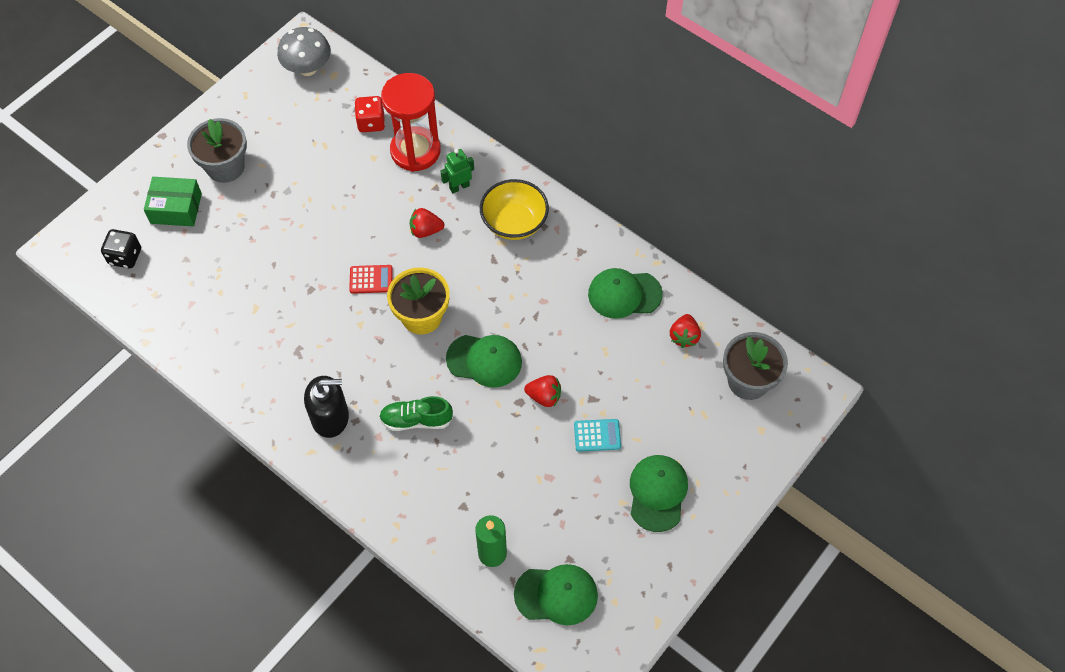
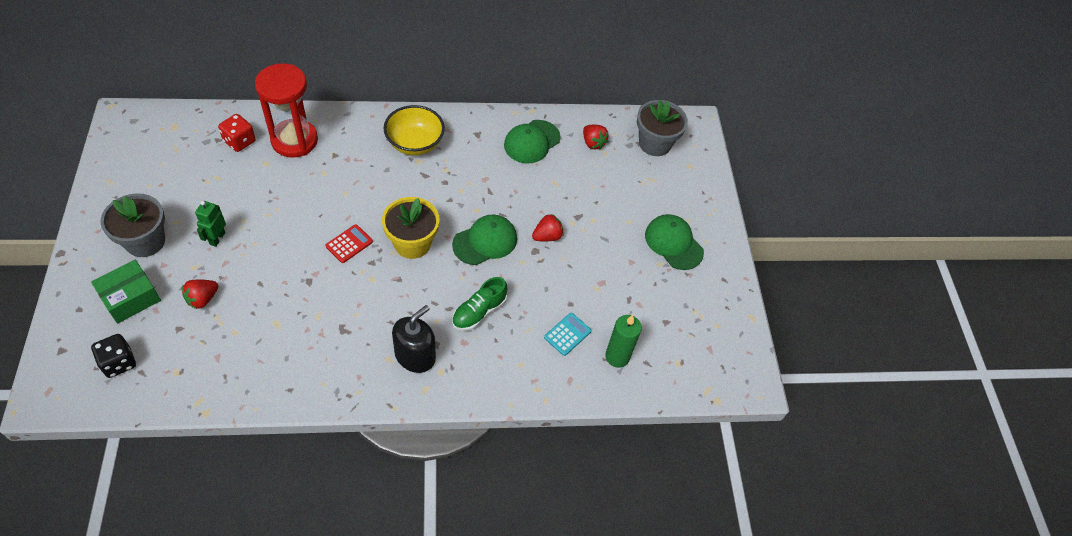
camera: 50 degrees left, 5 degrees down
(307, 68) = (147, 133): grey mushroom -> none
(426, 230) = (356, 187): red strawberry -> red strawberry (202, 299)
(459, 187) = (352, 144): green robot -> green robot (217, 238)
(556, 595) = (681, 349): green cap -> none
(597, 435) = (604, 236): turquoise calculator -> turquoise calculator (567, 334)

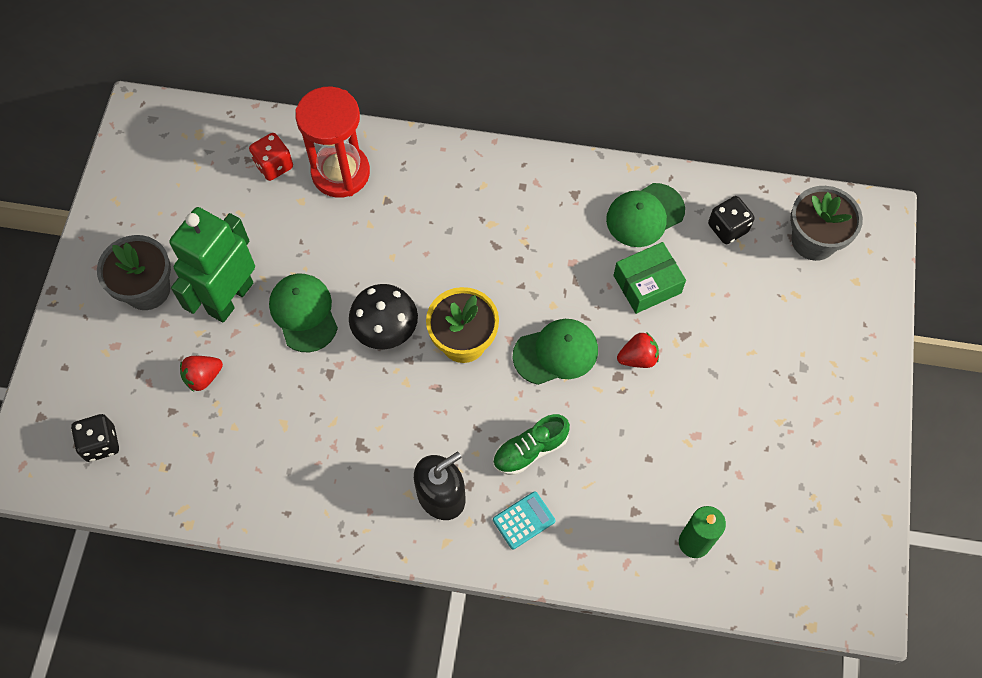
camera: 20 degrees right, 10 degrees up
(130, 298) = (122, 362): green box -> green box (647, 284)
(217, 238) = (230, 298): green robot -> green robot, size x2.22
(349, 244) = (385, 330): red calculator -> black mushroom
(415, 143) = (491, 197): yellow bowl -> none
(567, 334) = (636, 500): turquoise calculator -> turquoise calculator (524, 520)
(593, 143) = (727, 228): red strawberry -> black dice
(673, 243) = (805, 394): green cap -> green cap (304, 313)

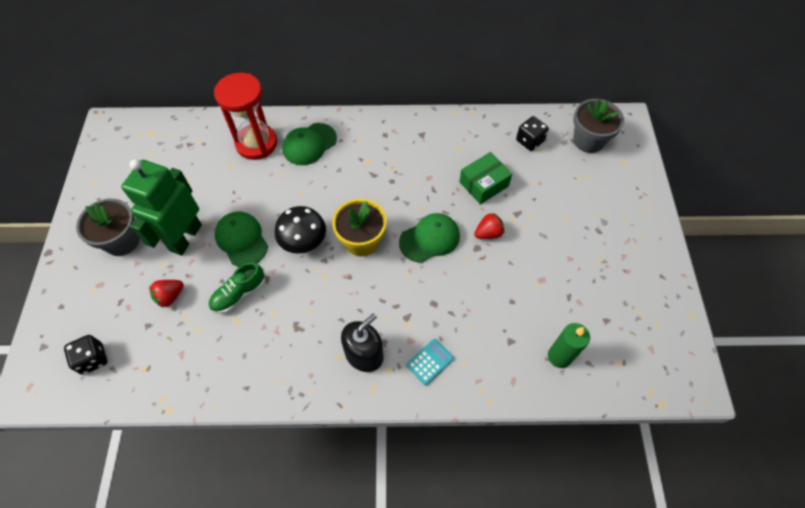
camera: 10 degrees left, 5 degrees down
(274, 165) = (208, 145): red dice -> none
(530, 450) = (424, 309): green shoe -> green shoe (239, 294)
(645, 215) = (472, 141): green cap -> green cap (309, 144)

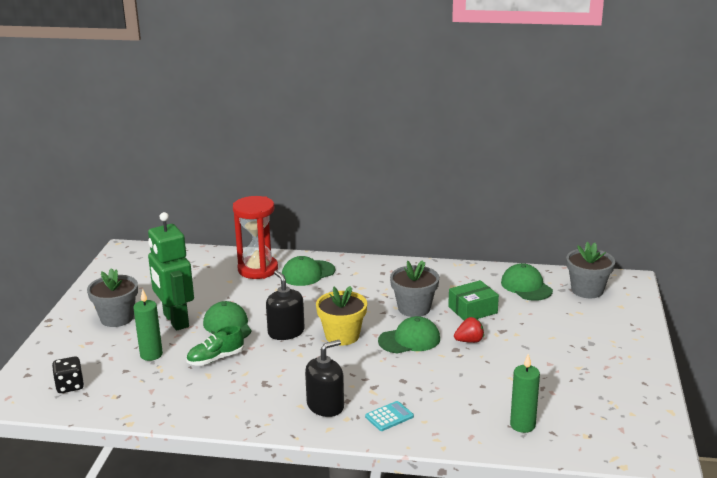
camera: 10 degrees right, 35 degrees down
(170, 296) = (151, 355): red strawberry -> green candle
(185, 237) = (175, 320): green robot -> green robot turned 60 degrees counterclockwise
(304, 242) = (286, 332): black mushroom -> black soap dispenser
(426, 188) = (414, 308): none -> grey flower pot
(529, 141) = (526, 286): black dice -> green cap

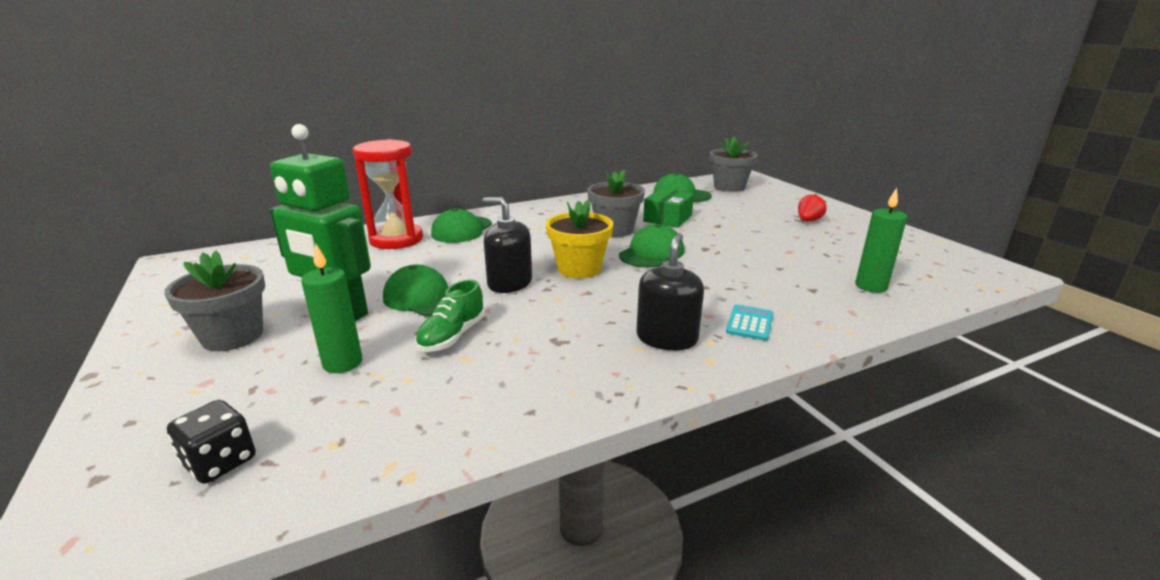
camera: 35 degrees left, 0 degrees up
(469, 341) = (705, 239): red strawberry -> red strawberry (808, 221)

